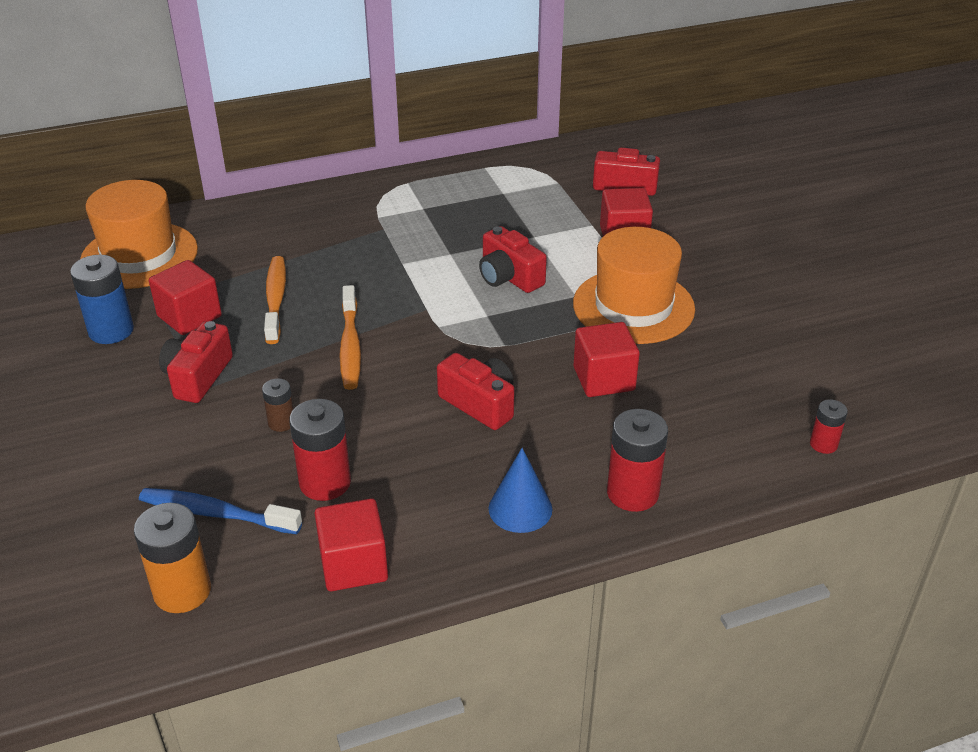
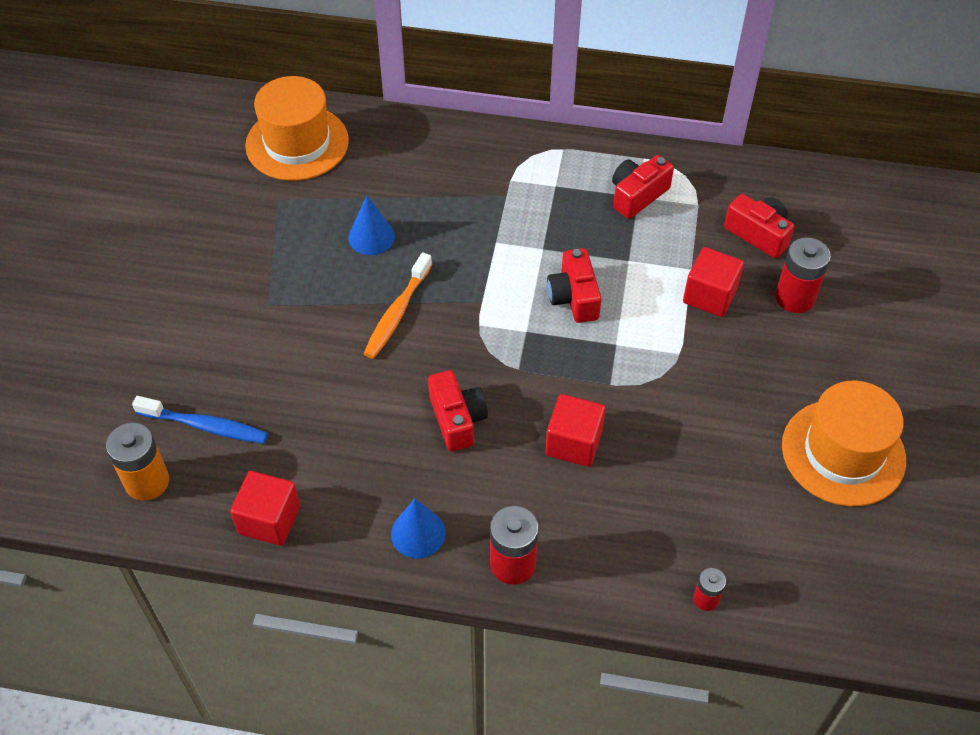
camera: 30 degrees right, 15 degrees up
(111, 331) = (233, 215): blue battery -> none
(189, 316) = (297, 226): red cube -> none
(198, 377) = (268, 291): red camera -> red camera (637, 195)
(215, 513) = (206, 426): blue toothbrush -> blue toothbrush turned 150 degrees clockwise
(276, 299) = (371, 237): orange toothbrush -> blue cone
(281, 422) = (300, 365): brown battery -> none
(325, 482) = (295, 437): red battery -> red battery (795, 297)
(633, 306) = (657, 378): orange hat -> orange hat (843, 452)

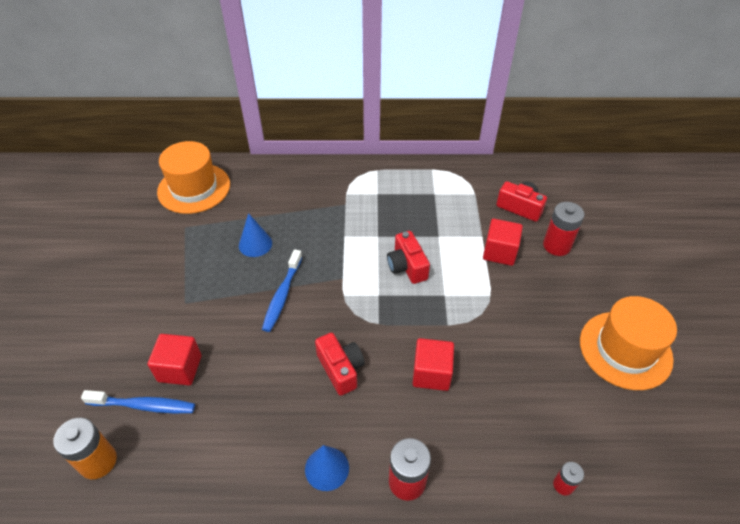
camera: 10 degrees left, 5 degrees down
(269, 520) = (203, 478): red cube -> red cube (180, 368)
(397, 313) = (282, 295): orange toothbrush -> blue toothbrush
(637, 195) = (433, 193): red camera -> none

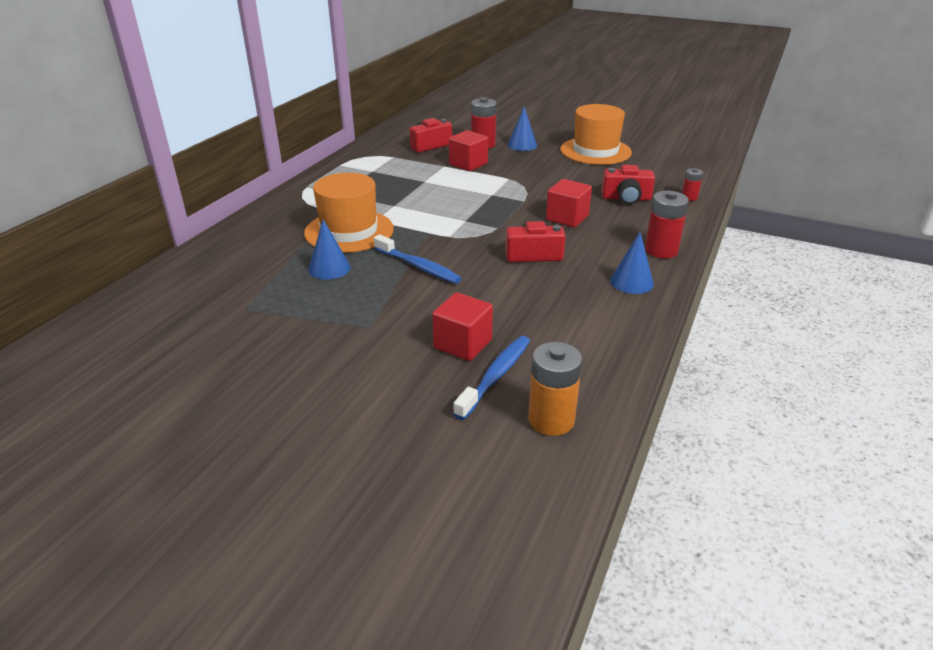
camera: 65 degrees left, 15 degrees down
(194, 188) = (183, 292): orange hat -> orange hat (349, 231)
(407, 266) = (444, 201): red camera -> red camera (626, 198)
(583, 277) = (522, 145): none -> blue cone

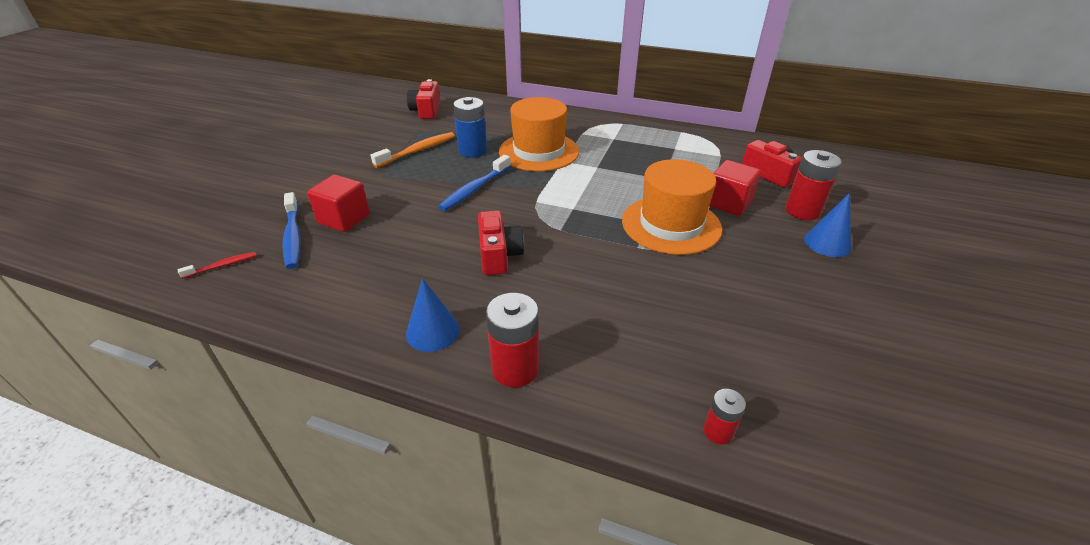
camera: 85 degrees right, 5 degrees up
(311, 305) = (418, 151): none -> orange toothbrush
(329, 268) = (472, 151): blue cone -> blue battery
(496, 376) = (293, 237): blue toothbrush -> blue toothbrush turned 45 degrees clockwise
(551, 420) = (222, 266): orange battery -> red toothbrush
(567, 218) = (597, 282): red cube -> none
(595, 151) = (862, 319): orange hat -> orange hat (671, 224)
(626, 198) = (681, 345): red camera -> red camera (426, 111)

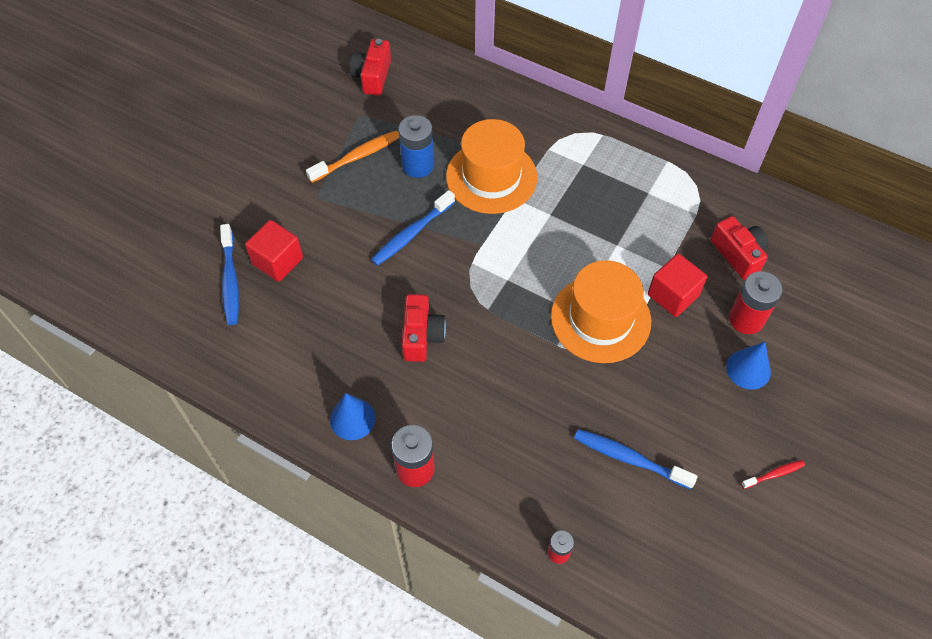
camera: 10 degrees right, 20 degrees up
(222, 266) = (170, 310): red toothbrush -> red toothbrush (774, 474)
(753, 326) = (629, 458): none -> blue toothbrush

